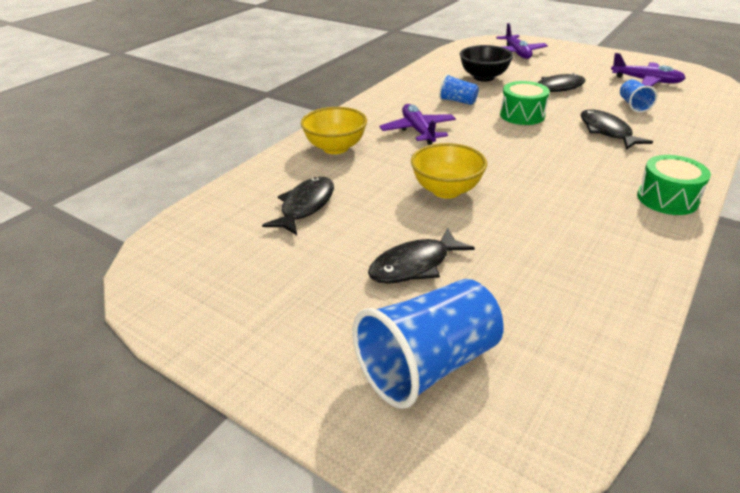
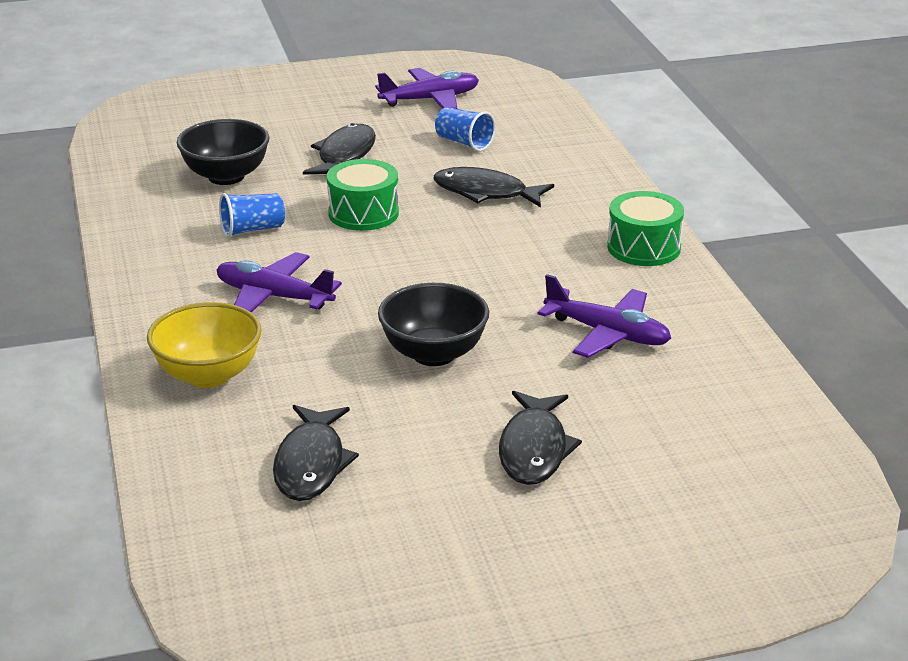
camera: 50 degrees left, 5 degrees down
(305, 206) = (311, 464): black fish -> black fish turned 150 degrees counterclockwise
(428, 365) = (683, 520): blue cup -> none
(446, 190) = (434, 354): yellow bowl -> black bowl
(516, 53) = (207, 116): purple plane -> purple plane (607, 333)

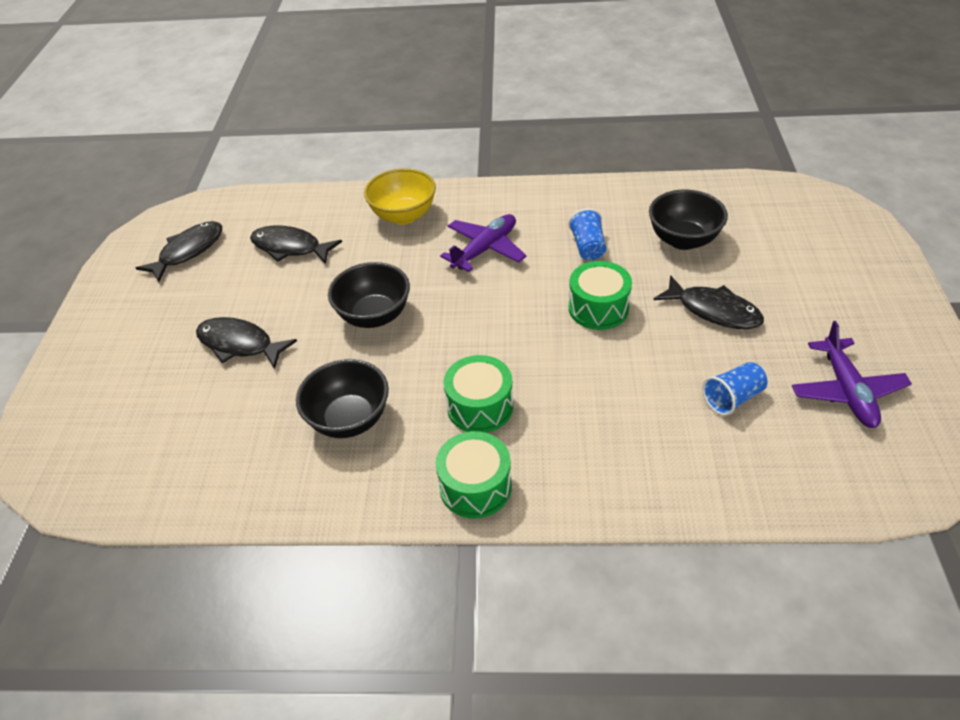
camera: 110 degrees right, 15 degrees up
(485, 193) = (618, 393): black fish -> black fish (188, 251)
(544, 260) = (480, 406): none -> green drum
(607, 333) = (349, 419): purple plane -> black bowl

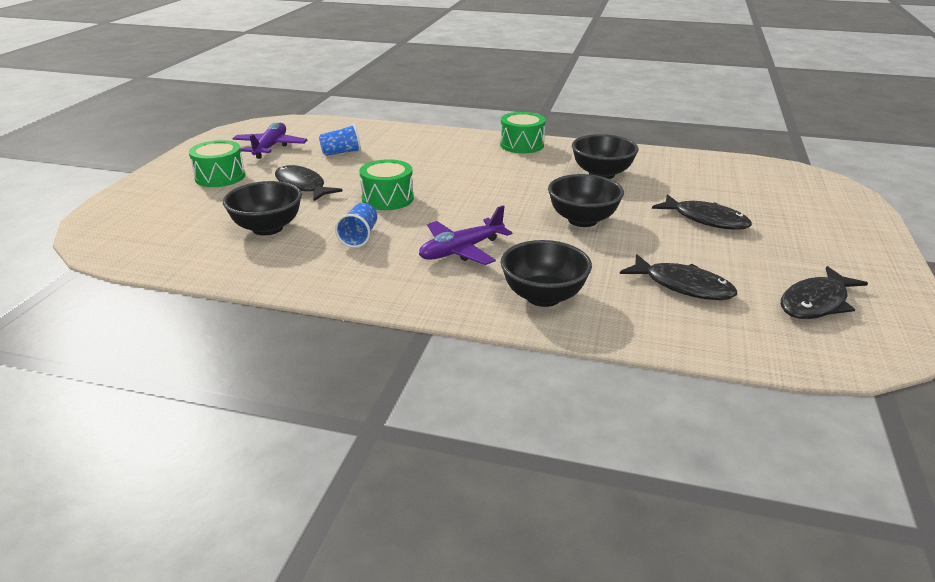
camera: 170 degrees left, 15 degrees down
(404, 216) = (543, 297): yellow bowl -> black bowl
(480, 406) = (507, 168): green drum -> green drum (220, 177)

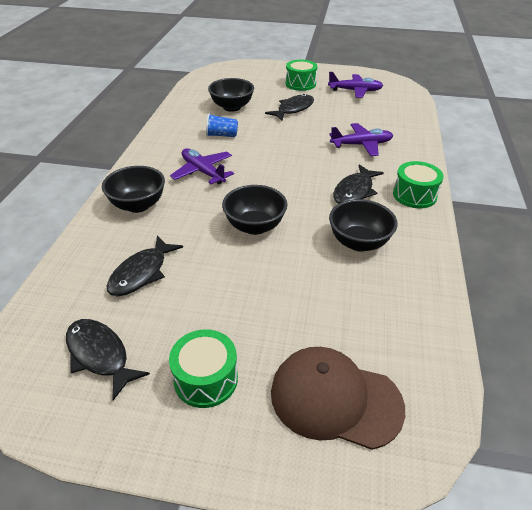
camera: 85 degrees right, 10 degrees up
(341, 153) = (356, 115): blue cup -> none
(387, 199) = (279, 139): green drum -> green drum (206, 379)
(417, 157) = (361, 145): none -> purple plane
(706, 219) = (264, 305): black fish -> black fish (354, 191)
(793, 198) = (335, 399): none -> brown cap

